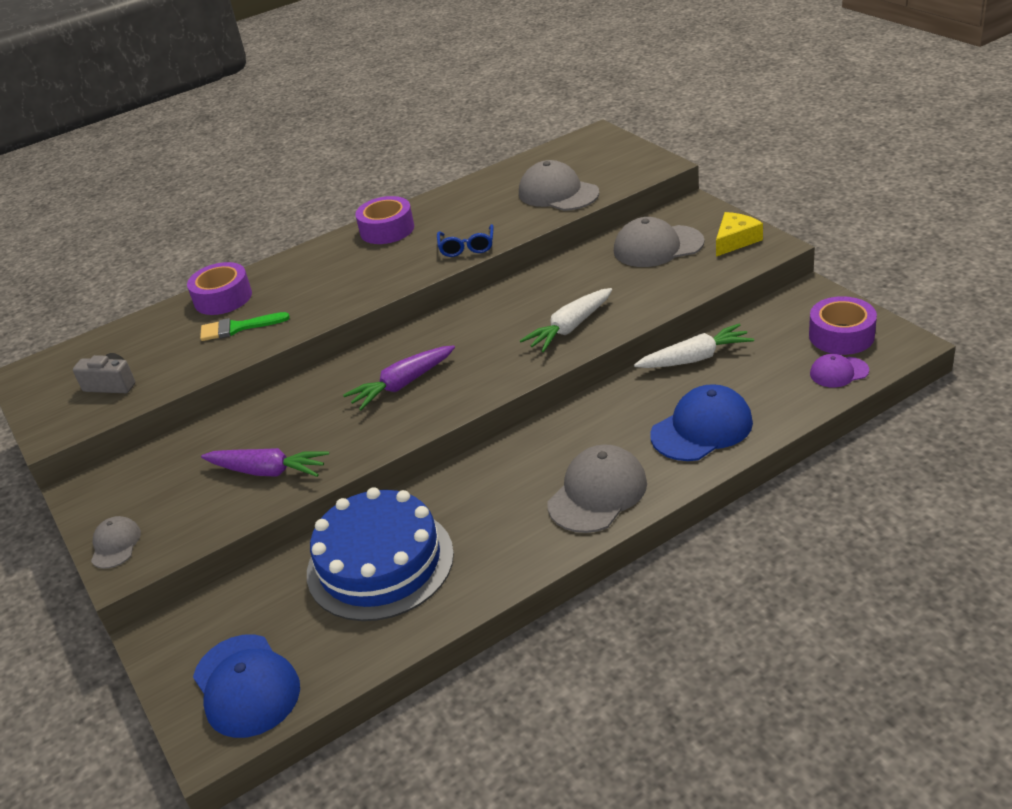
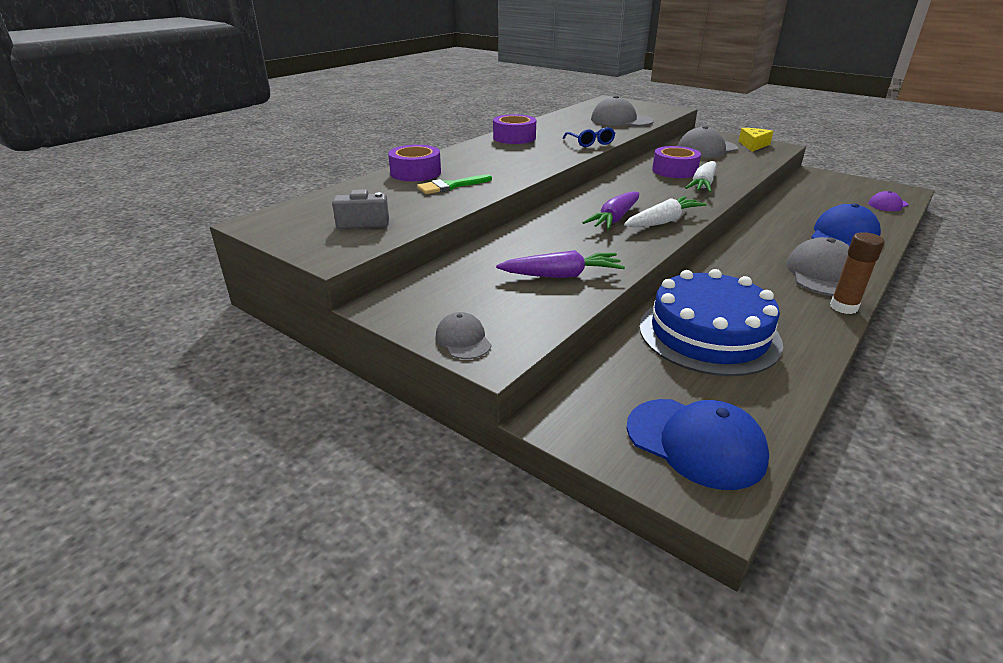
camera: 25 degrees left, 5 degrees down
(562, 548) = (843, 307): none -> brown glue stick
(695, 358) = (787, 204): white carrot -> white carrot (663, 221)
(841, 335) = (862, 189): purple tape -> purple tape (674, 170)

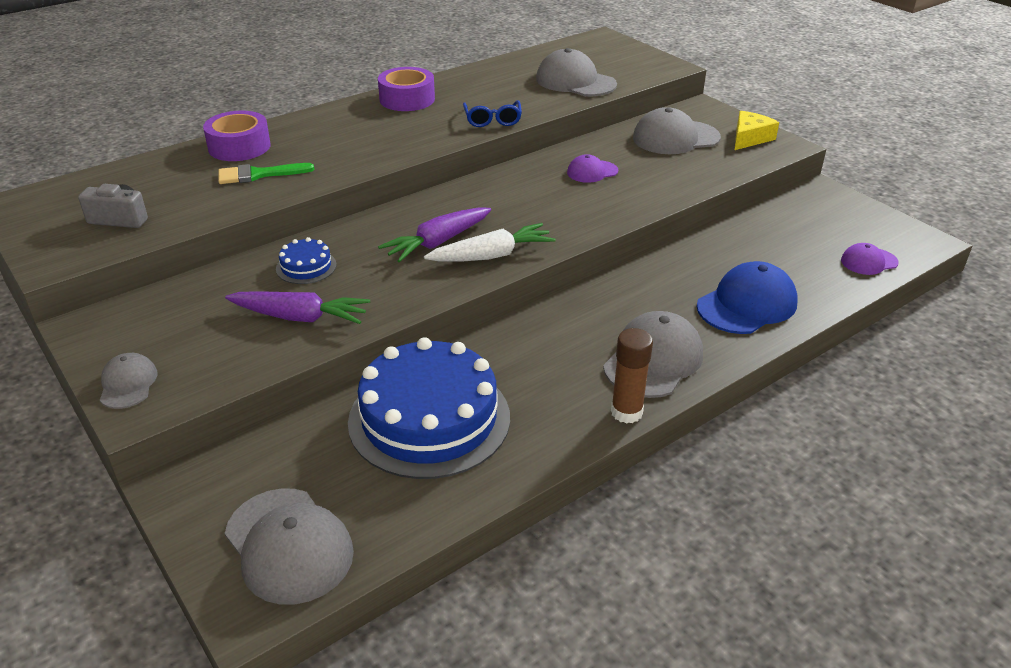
camera: 15 degrees right, 5 degrees up
(530, 244) = (306, 267): none -> blue cake
(674, 170) = (592, 172): purple tape -> purple cap
(695, 442) = (288, 545): blue cap -> grey cap
(702, 185) = (603, 202): white carrot -> none

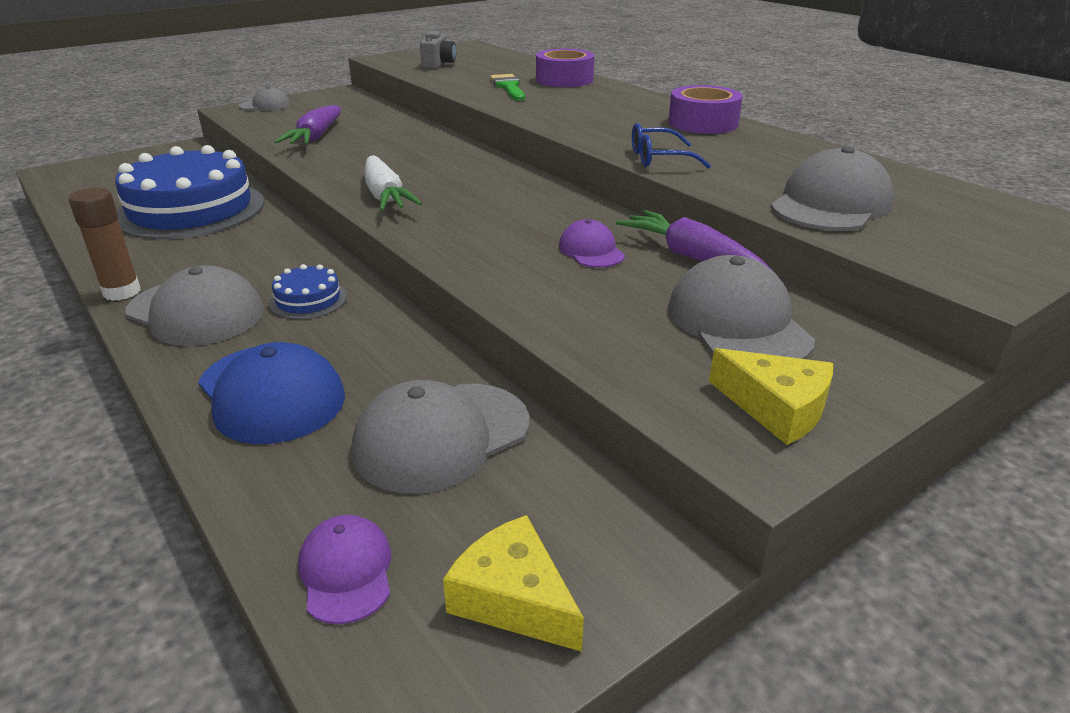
camera: 90 degrees right, 5 degrees down
(288, 545) = (99, 176): grey cap -> grey cap (441, 436)
(306, 267) = (393, 134): blue cake -> blue cake (308, 300)
(438, 242) = (420, 174): purple carrot -> purple carrot (691, 257)
(860, 222) = (513, 598): none -> yellow cheese

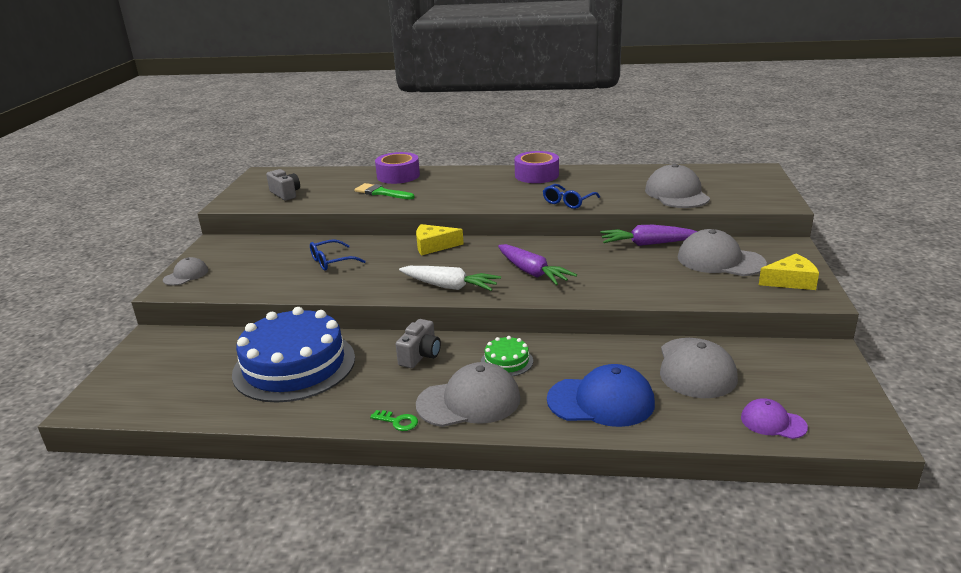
camera: 45 degrees left, 5 degrees down
(122, 292) = (398, 422): brown glue stick -> green key
(270, 253) = (420, 355): none -> grey camera
(308, 300) = (507, 361): blue cake -> green cake
(315, 137) = (299, 277): purple carrot -> purple carrot (532, 272)
(366, 136) = (331, 261): none -> blue glasses
(513, 598) = (823, 390): yellow cheese -> yellow cheese (433, 246)
(591, 250) = (608, 261): purple cap -> none

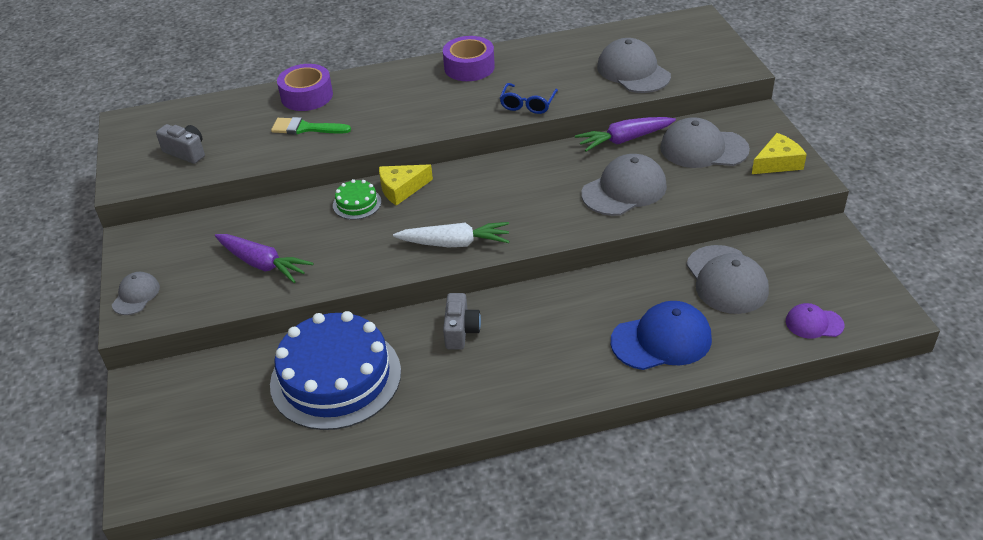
camera: 20 degrees left, 15 degrees up
(331, 261) = (299, 236): blue glasses -> none
(398, 422) = (487, 414): green key -> none
(469, 401) = (541, 373): grey cap -> grey cap (624, 190)
(507, 361) = (550, 316): green cake -> green cake (357, 203)
(532, 272) = (529, 205): purple carrot -> purple carrot (262, 264)

